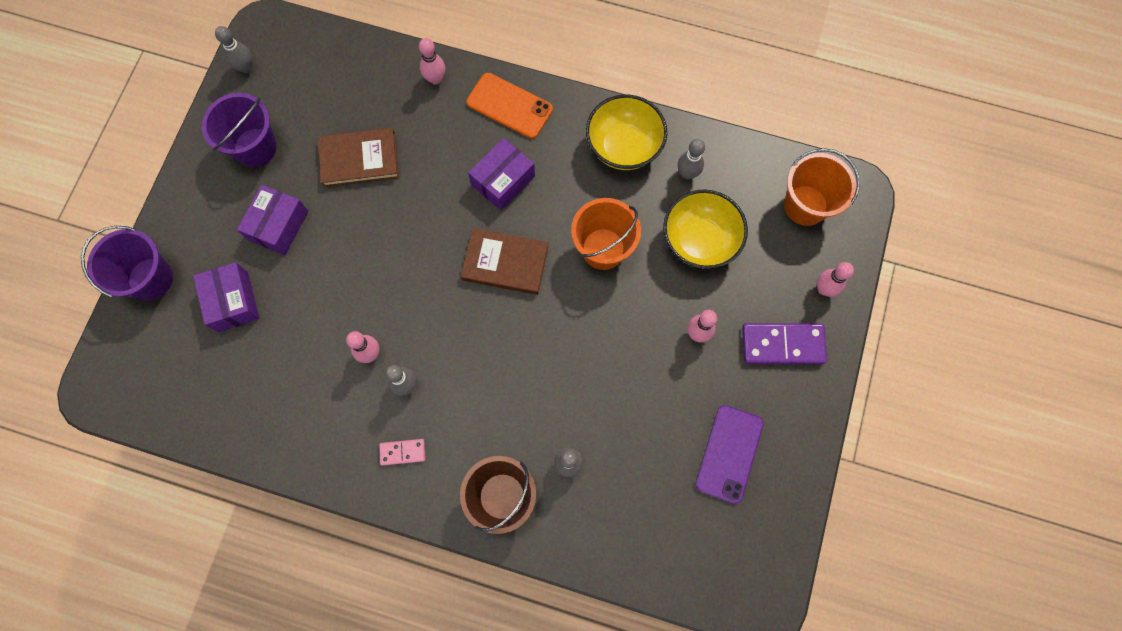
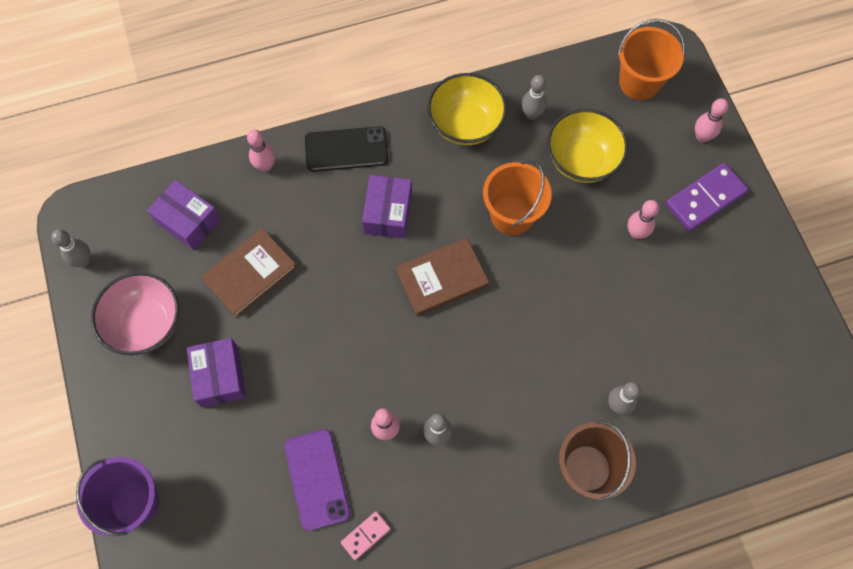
camera: 35 degrees left, 5 degrees down
(233, 301) = (228, 469): purple box -> purple box (188, 221)
(255, 147) = (146, 323): purple bucket -> pink bowl
(403, 452) = (477, 491): pink domino -> pink domino (365, 535)
(509, 106) = (346, 149): orange phone -> black phone
(729, 453) = (731, 309): purple phone -> purple phone (317, 479)

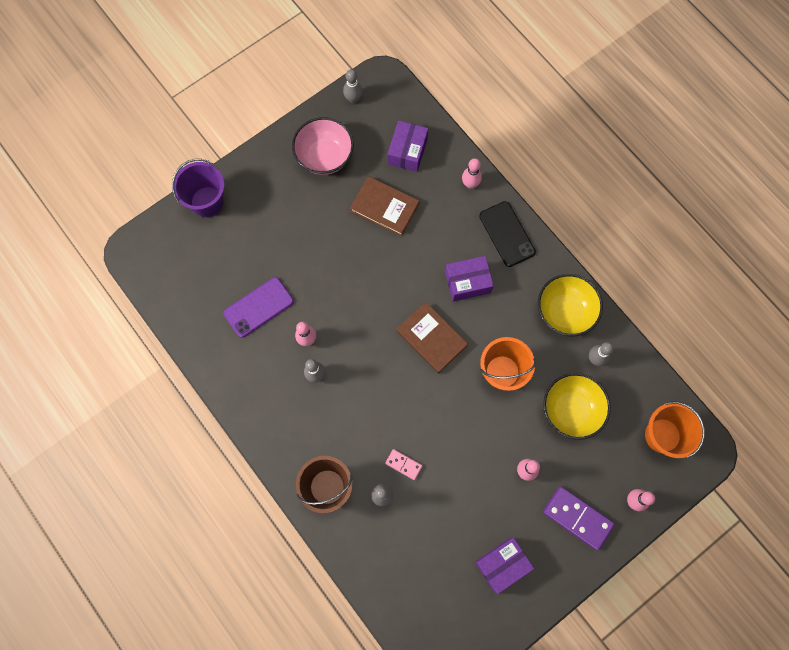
camera: 70 degrees right, 5 degrees up
(220, 376) = (305, 218): purple box -> purple box (502, 564)
(365, 535) = (232, 352): pink domino -> pink domino (403, 464)

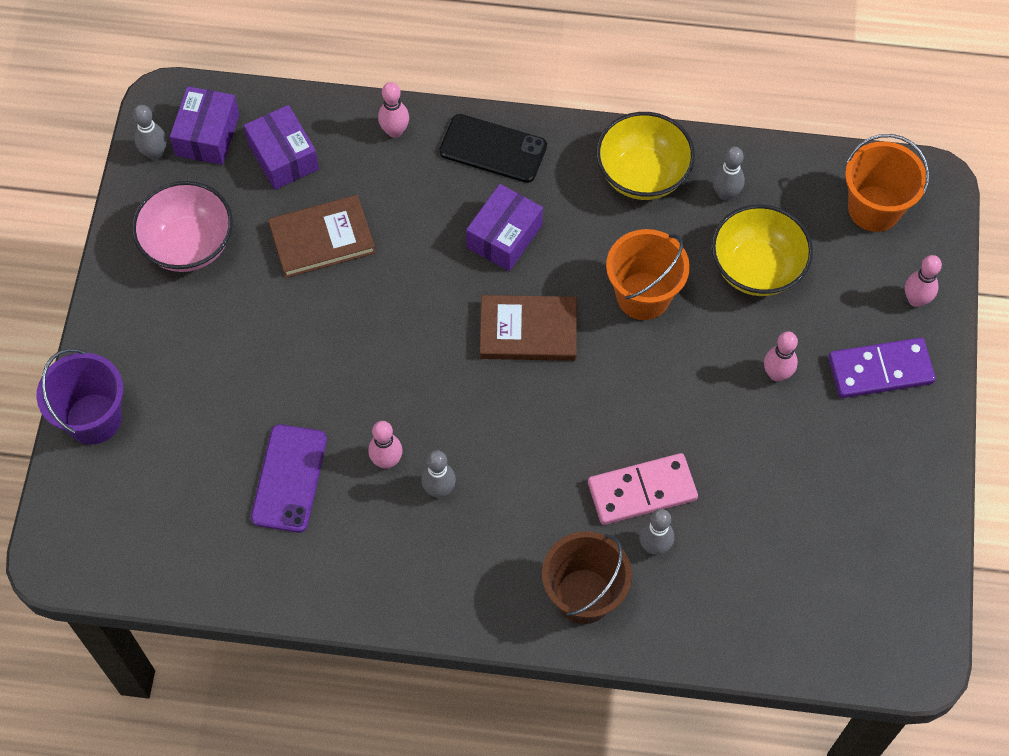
camera: 45 degrees left, 10 degrees down
(403, 464) = (642, 491): pink domino -> pink domino, size x1.87
(502, 564) = (857, 491): purple box -> purple box (207, 135)

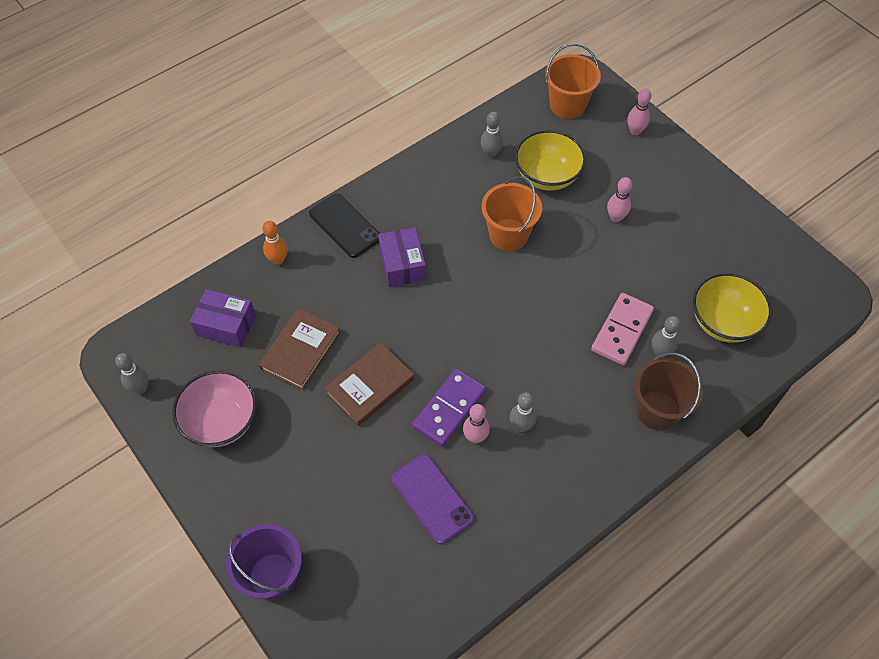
camera: 45 degrees left, 5 degrees down
(207, 135) = (164, 351): purple box -> none
(395, 131) = (278, 260): pink bowling pin -> orange bowling pin
(493, 149) = (344, 226): black phone -> black phone turned 75 degrees clockwise
(528, 330) = (471, 301): brown book -> brown book (370, 386)
(642, 175) = (439, 177): yellow bowl -> yellow bowl (723, 322)
(880, 370) = (658, 175): purple domino -> purple domino (449, 409)

